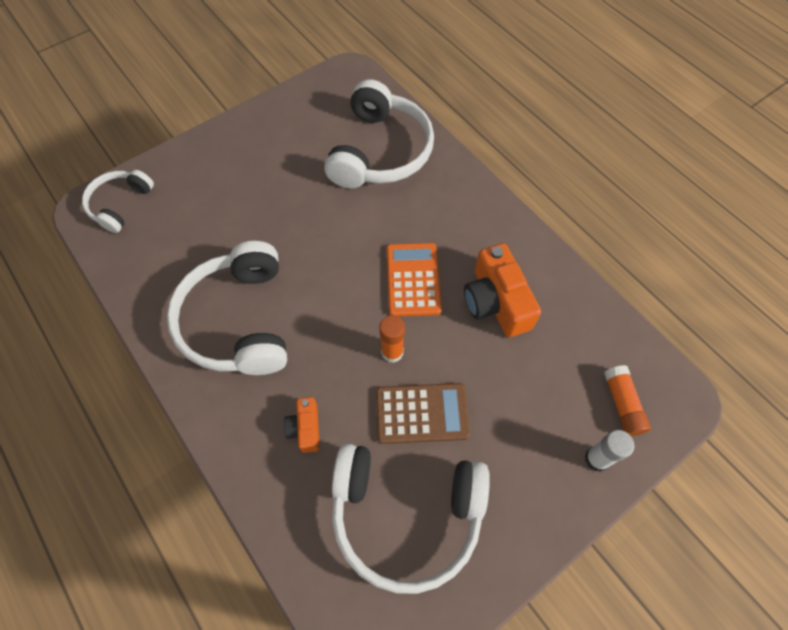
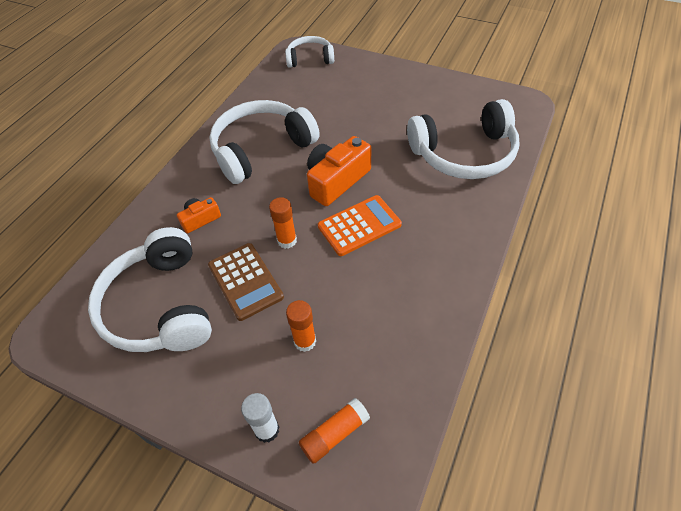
camera: 65 degrees right, 10 degrees down
(496, 302) = (377, 290): orange camera -> orange camera (336, 180)
(521, 388) = (305, 341): none -> orange glue stick

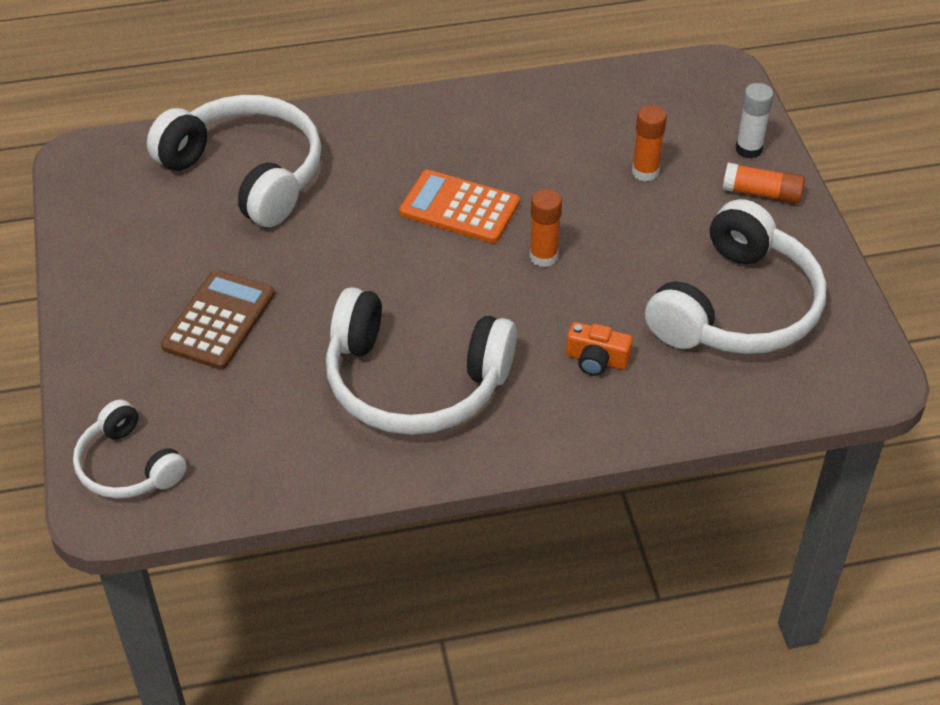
camera: 130 degrees left, 5 degrees down
(245, 281) = (631, 257): brown calculator -> brown calculator (219, 320)
(334, 434) = (703, 109): orange glue stick -> orange glue stick (762, 193)
(336, 180) = (404, 266): orange camera -> none

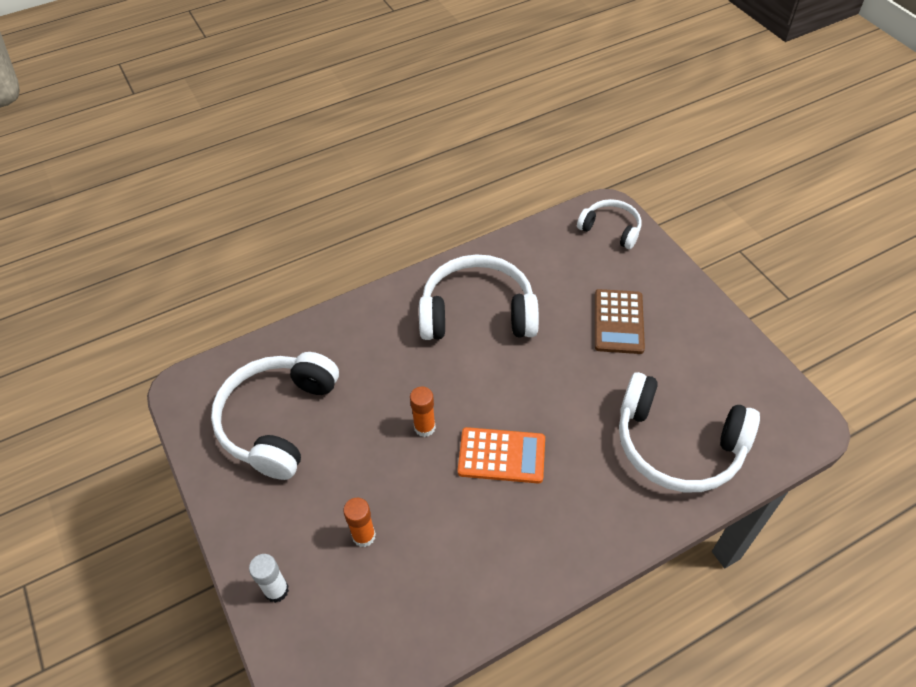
camera: 165 degrees right, 5 degrees up
(596, 359) = (368, 356): orange camera -> none
(762, 193) = (263, 539): orange glue stick -> none

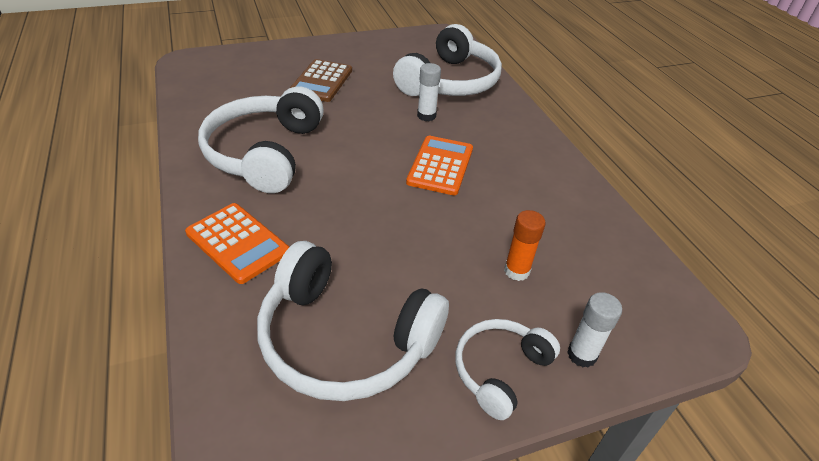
camera: 85 degrees left, 10 degrees down
(362, 330) = (238, 243): none -> orange calculator
(424, 427) = (395, 209): orange glue stick -> none
(590, 430) = (426, 116): none -> white glue stick
(611, 229) = (214, 64): white headphones -> white headphones (500, 370)
(618, 322) = (321, 81): brown calculator -> brown calculator turned 90 degrees clockwise

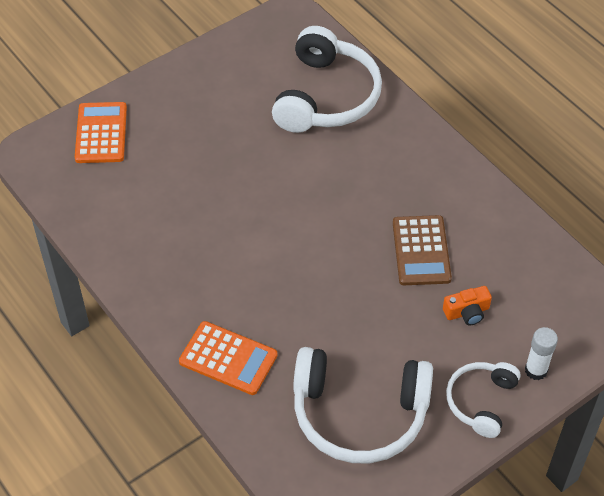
camera: 15 degrees left, 10 degrees up
(264, 153) = (192, 254): white headphones -> none
(321, 81) = (193, 139): brown calculator -> brown calculator (421, 251)
(426, 116) = (323, 156): white glue stick -> none
(440, 166) = (362, 218): orange calculator -> orange calculator (101, 133)
(516, 271) = (467, 312): orange glue stick -> orange camera

